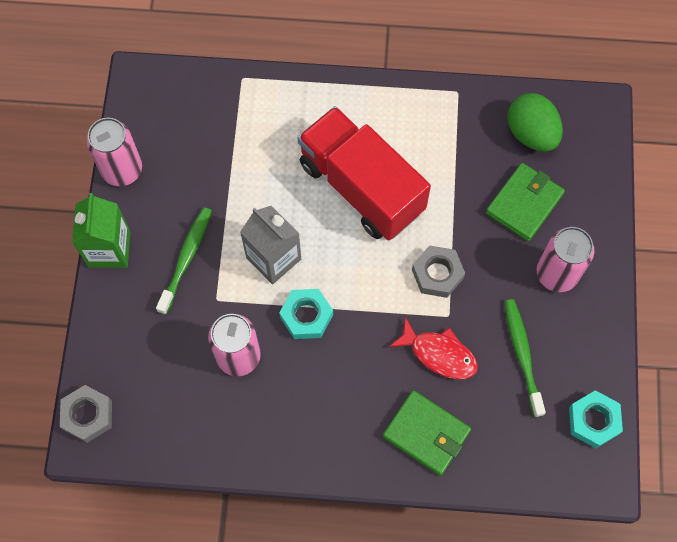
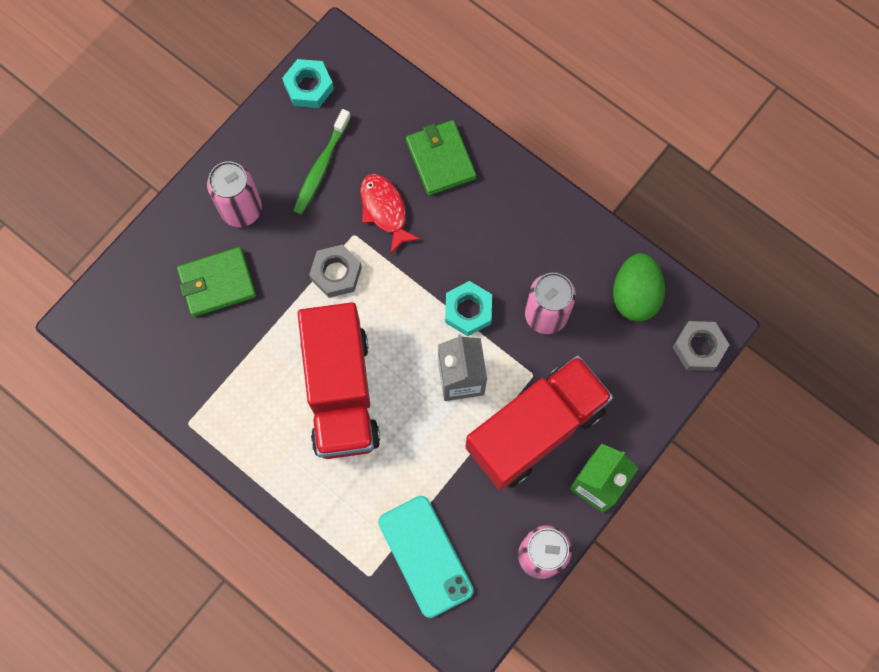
camera: 145 degrees left, 5 degrees up
(186, 258) = (535, 429): green toothbrush -> red truck
(210, 116) = (425, 556): none -> turquoise phone
(531, 133) = (158, 340): green egg -> green egg (634, 295)

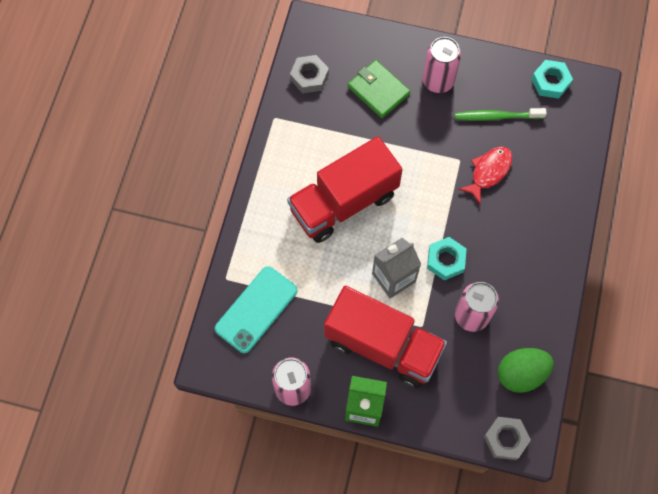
camera: 65 degrees right, 5 degrees down
(336, 273) = (425, 161): grey nut -> grey nut (309, 77)
(440, 159) = (548, 192): green wallet -> none

